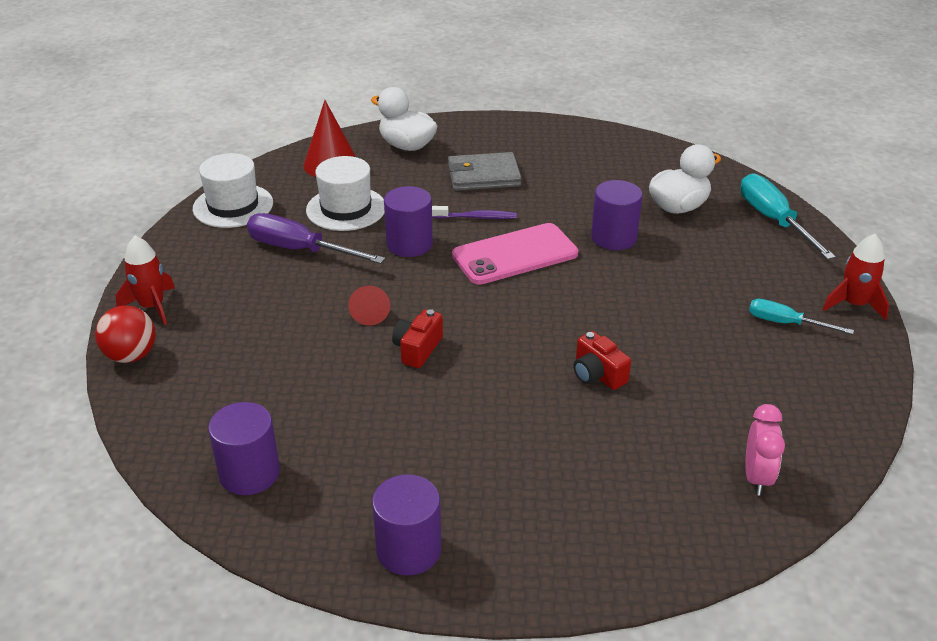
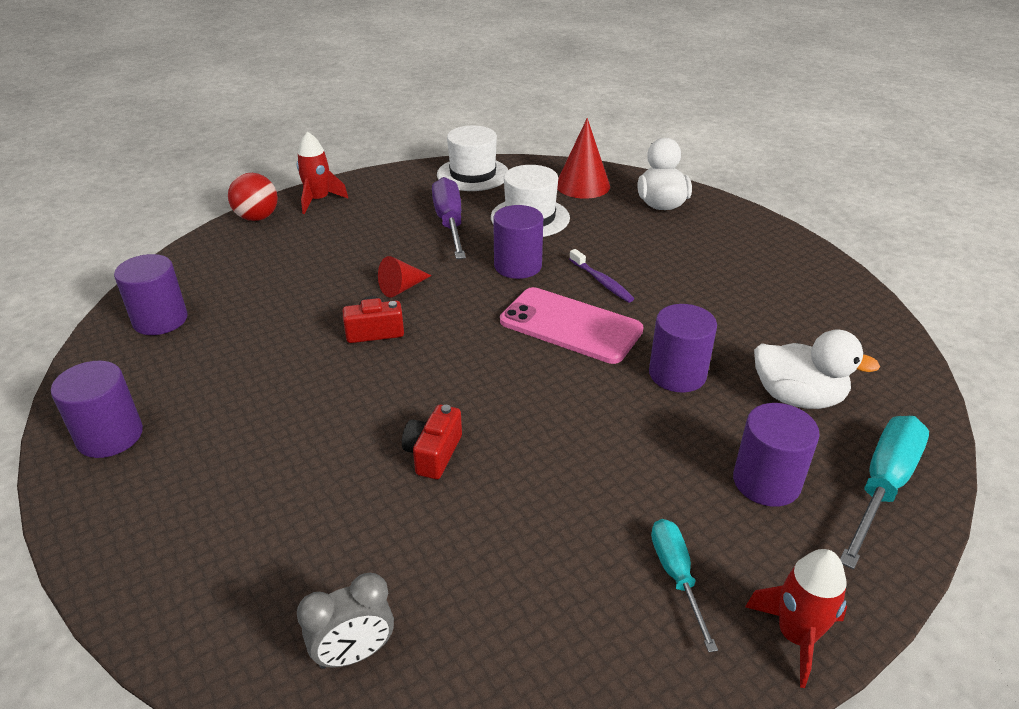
camera: 55 degrees right, 0 degrees up
(483, 176) = (673, 258): grey wallet -> none
(738, 255) = (766, 482): none -> purple cylinder
(756, 477) = (354, 654): pink clock -> grey clock

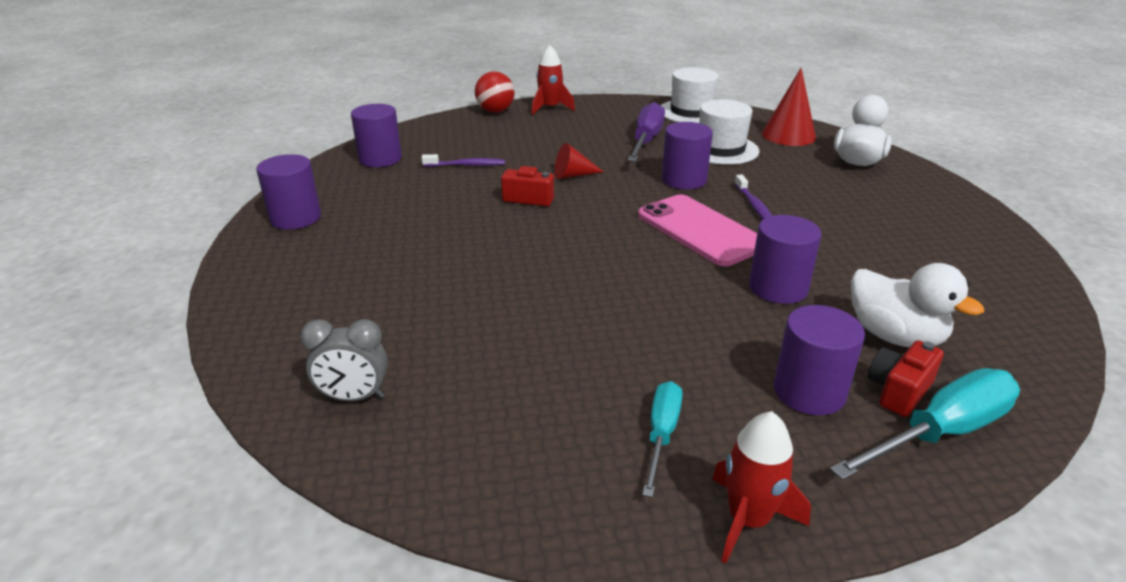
camera: 25 degrees right, 5 degrees down
(274, 303) = (466, 165): none -> purple toothbrush
(433, 453) = (514, 288): red camera -> red camera (898, 391)

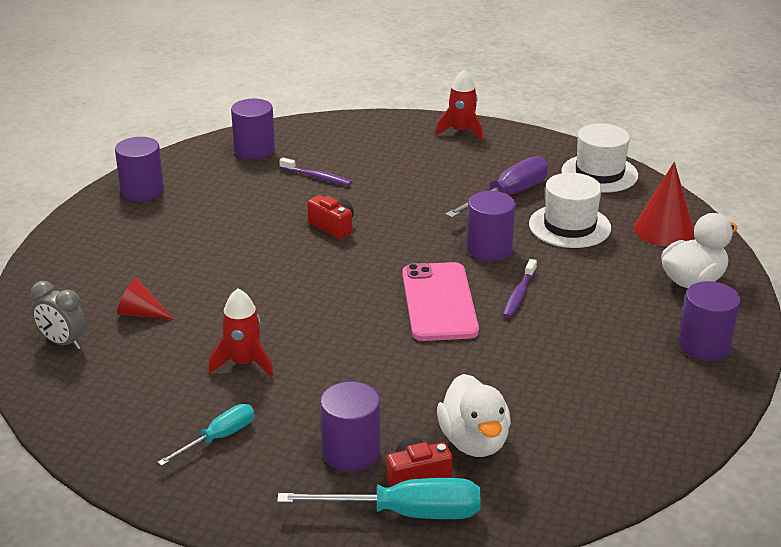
camera: 30 degrees right, 0 degrees up
(495, 111) = (406, 122): red ball -> none
(573, 175) = (396, 214): red cone -> red cone (140, 313)
(748, 519) = (210, 504): red rocket -> red rocket (244, 363)
(778, 288) = (436, 372): purple cylinder -> purple cylinder (704, 345)

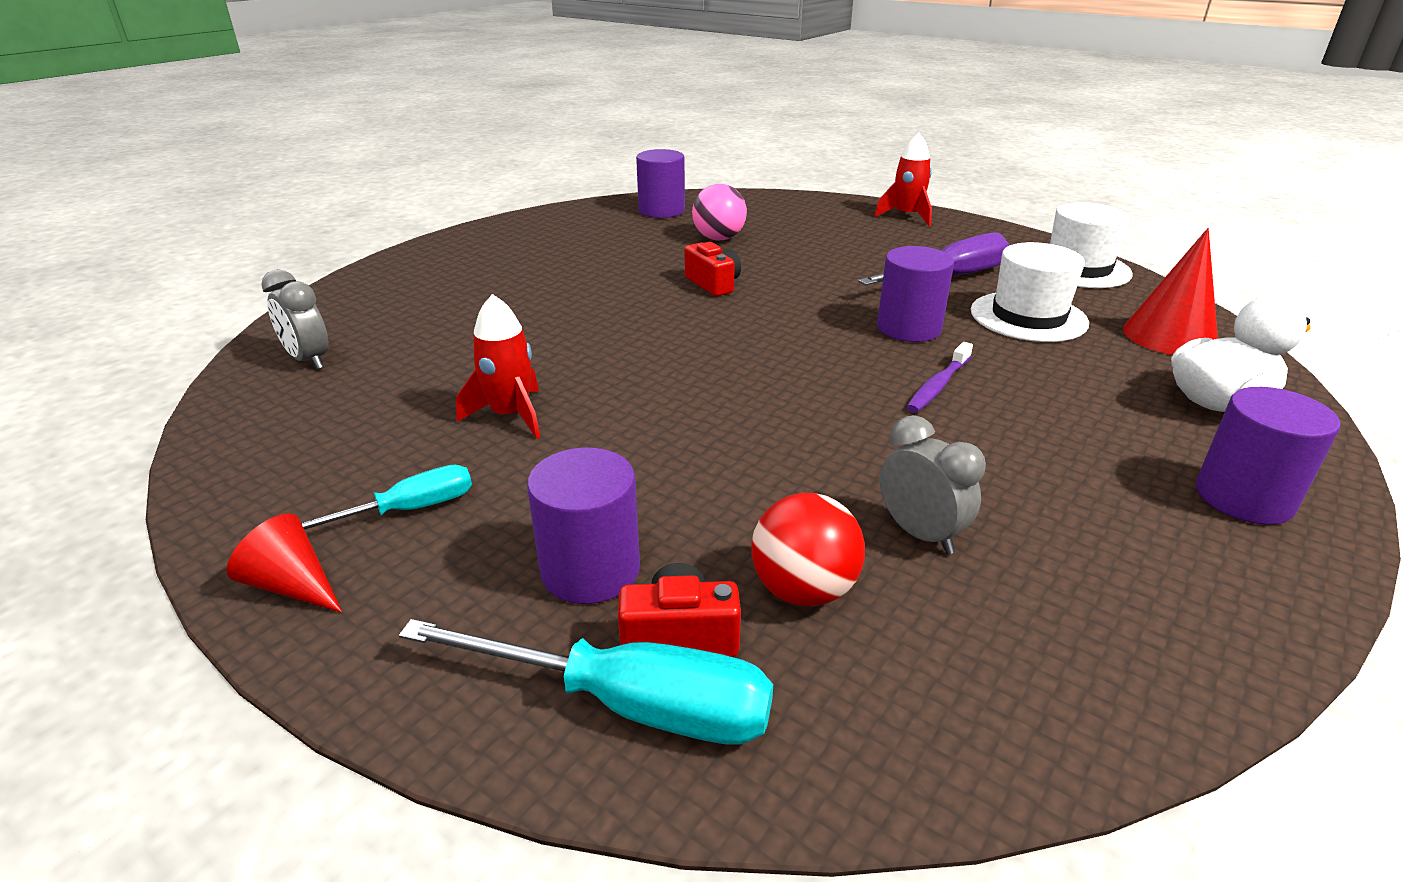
camera: 15 degrees right, 0 degrees up
(140, 313) = (425, 342): red cone -> red cone (292, 585)
(142, 191) = (518, 231): purple cylinder -> none
(317, 177) = (719, 238): purple toothbrush -> pink ball
(439, 302) = (817, 379): pink phone -> none
(474, 441) = (803, 590): white duck -> red ball
(529, 399) = (920, 534): none -> grey clock

